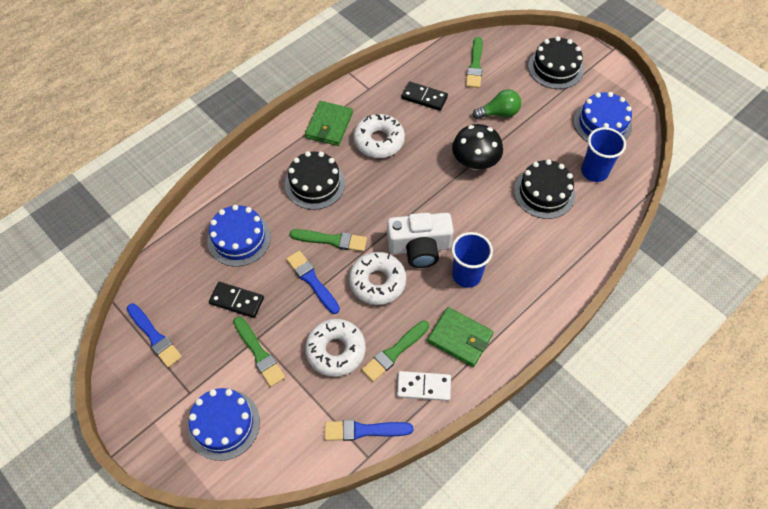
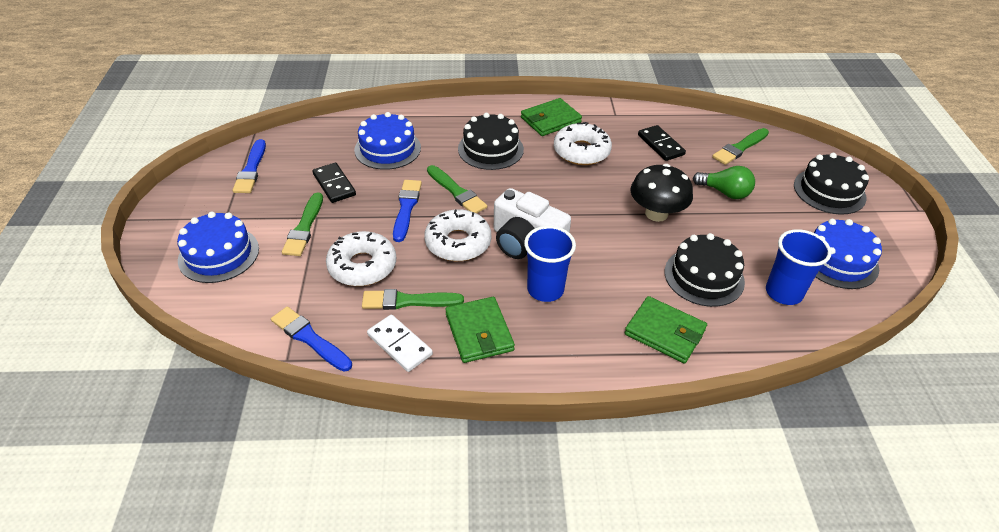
camera: 40 degrees right, 15 degrees down
(558, 252) = (664, 332): none -> green wallet

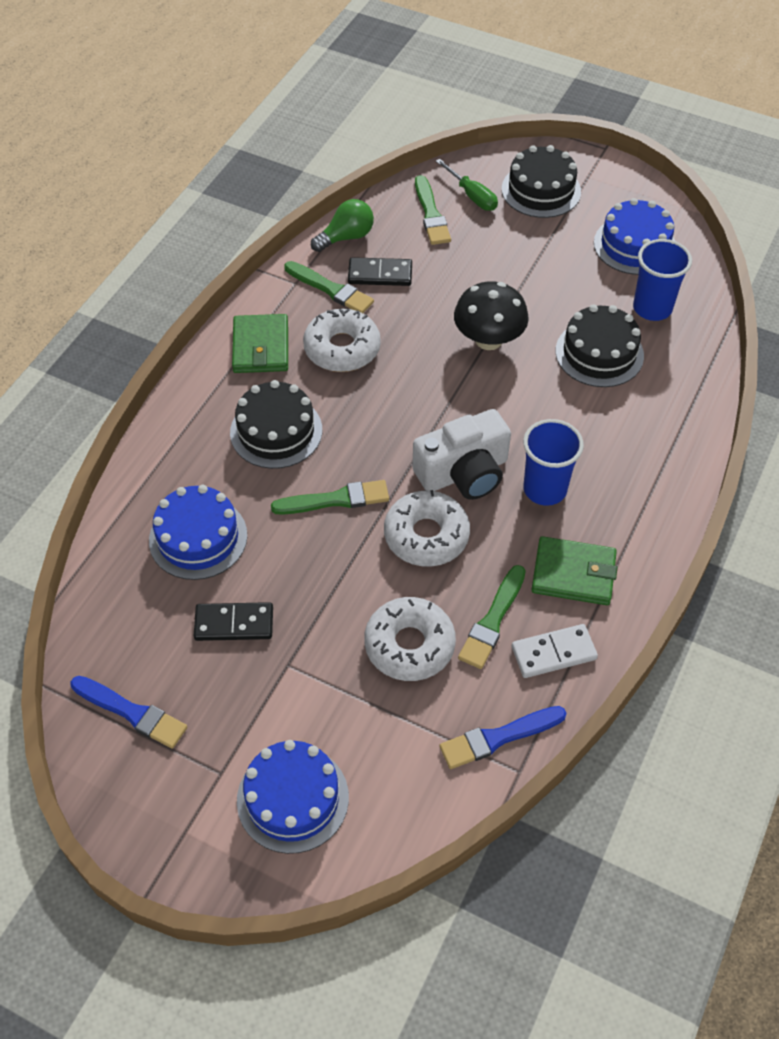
camera: 60 degrees left, 10 degrees up
(304, 227) = (300, 685): green brush -> green brush (331, 289)
(406, 208) = (332, 562): blue brush -> none
(664, 332) = (652, 423): green wallet -> none
(725, 192) = (492, 267): green light bulb -> green light bulb (346, 237)
(780, 160) = (472, 196): none -> green screwdriver

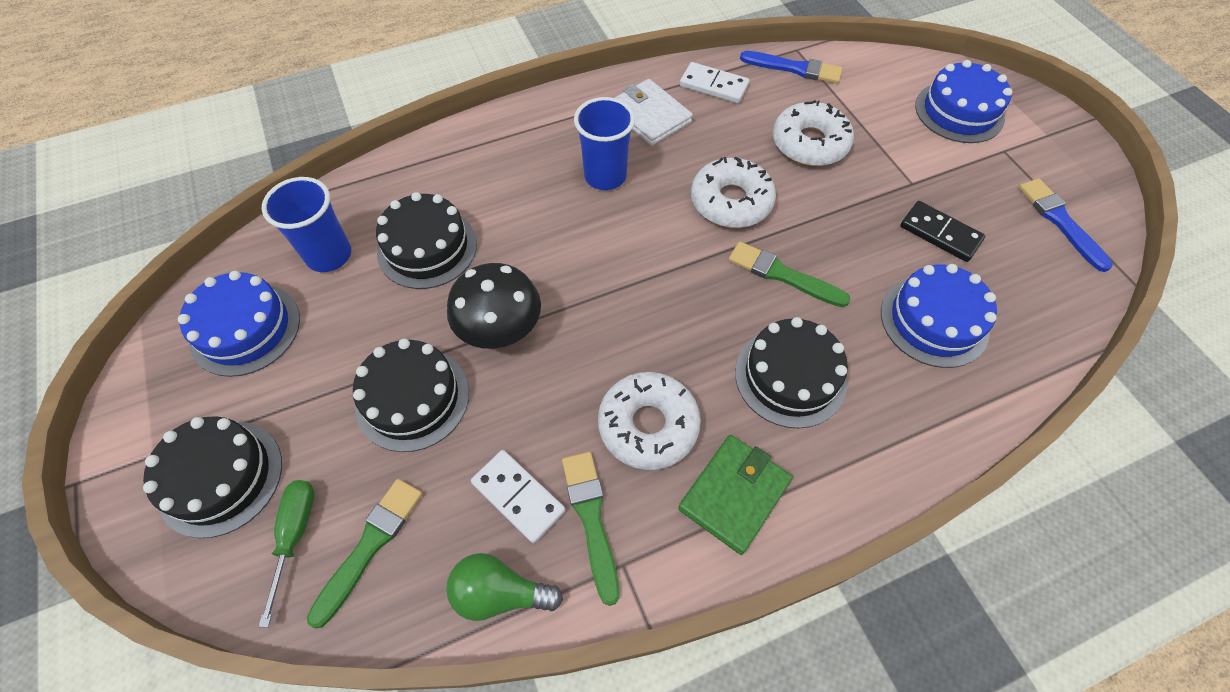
camera: 140 degrees left, 5 degrees up
(380, 274) = (518, 497): black domino -> white domino
(464, 472) = (653, 227): white camera -> none
(492, 276) = (412, 398): none -> black cake
(492, 621) = (736, 123): green brush -> none
(573, 574) = (649, 116): green wallet -> white wallet

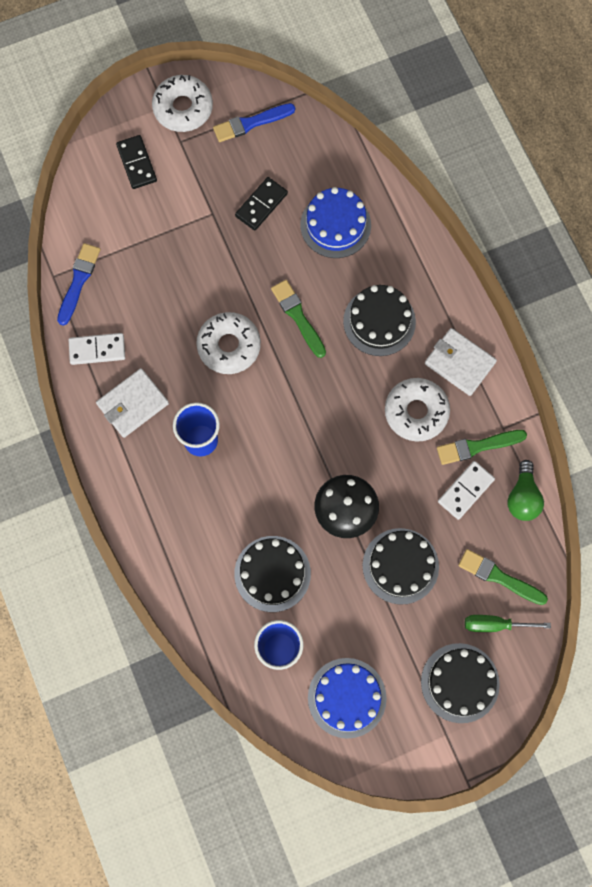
camera: 90 degrees left, 15 degrees up
(714, 85) = (97, 349): white domino -> white domino turned 60 degrees clockwise
(734, 494) = (459, 363): green wallet -> white wallet
(782, 275) = (298, 316): green brush -> green brush turned 120 degrees clockwise
(809, 143) = (169, 281): white donut -> white donut (183, 108)
(959, 112) = (137, 163): blue cake -> black domino

